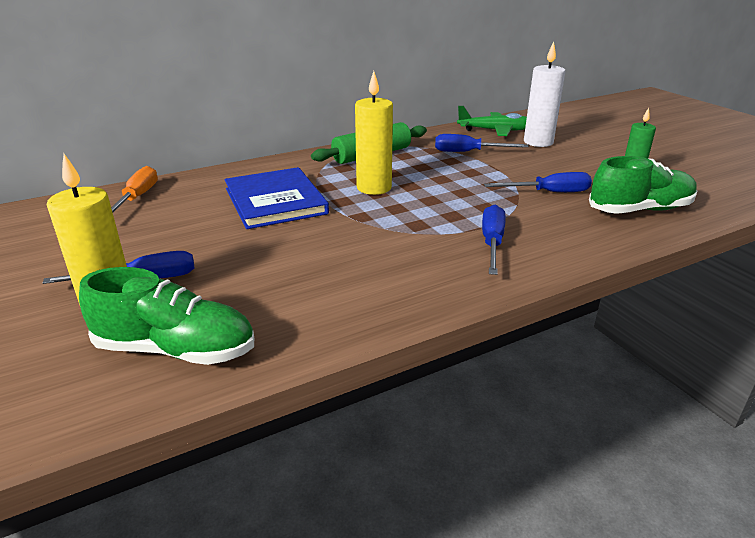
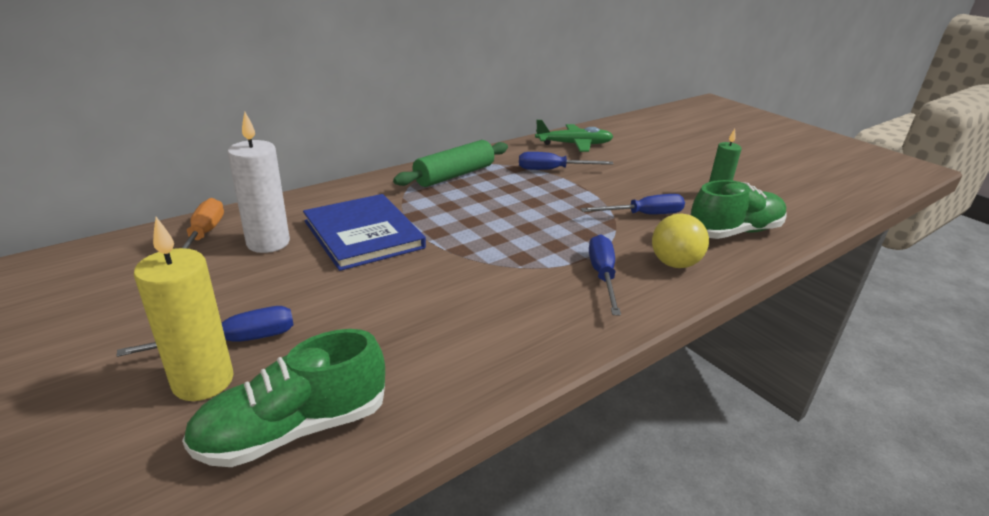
camera: 10 degrees left, 0 degrees up
(175, 350) = (294, 429): green shoe -> green shoe turned 150 degrees clockwise
(374, 188) = (466, 215): yellow candle -> none
(538, 142) = (619, 157): white candle -> white candle (268, 243)
(568, 235) = (674, 263): none -> yellow ball

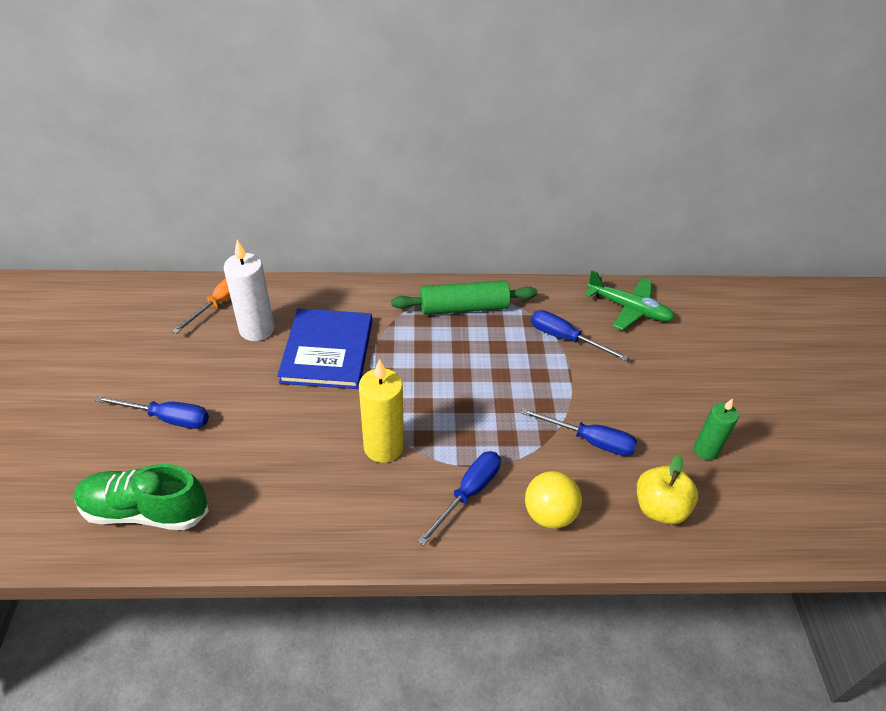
camera: 35 degrees right, 15 degrees up
(203, 381) = (129, 443): yellow candle -> yellow candle (383, 447)
(734, 232) = (659, 508): green shoe -> yellow apple

